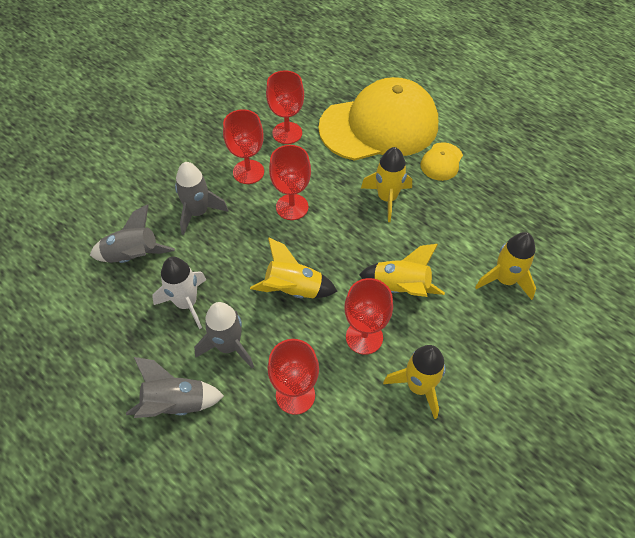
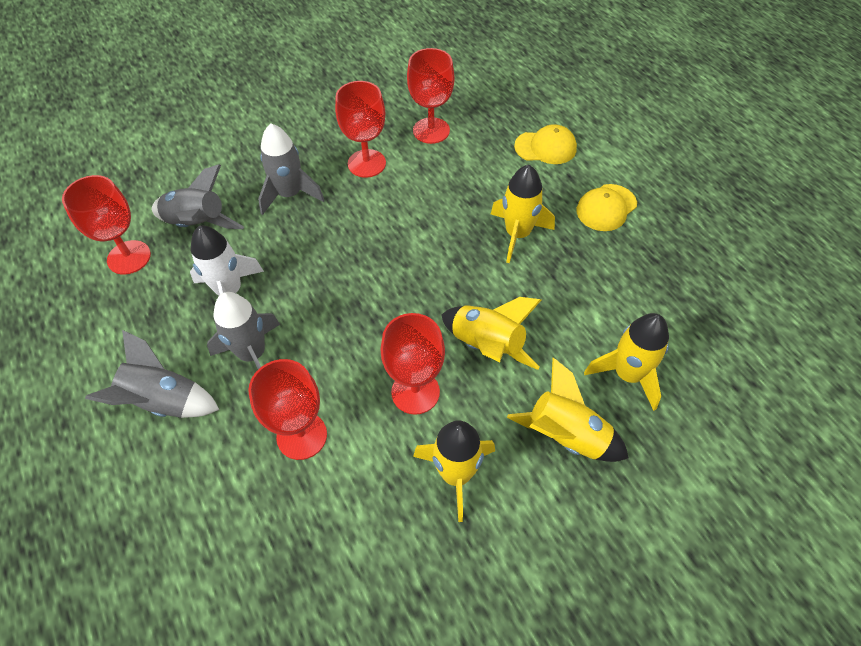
camera: 20 degrees right, 0 degrees up
(292, 207) = (398, 215): red goblet -> red goblet (129, 257)
(293, 289) = (357, 310): yellow rocket -> yellow rocket (566, 435)
(379, 126) = (545, 147): yellow cap -> yellow cap, size x0.40

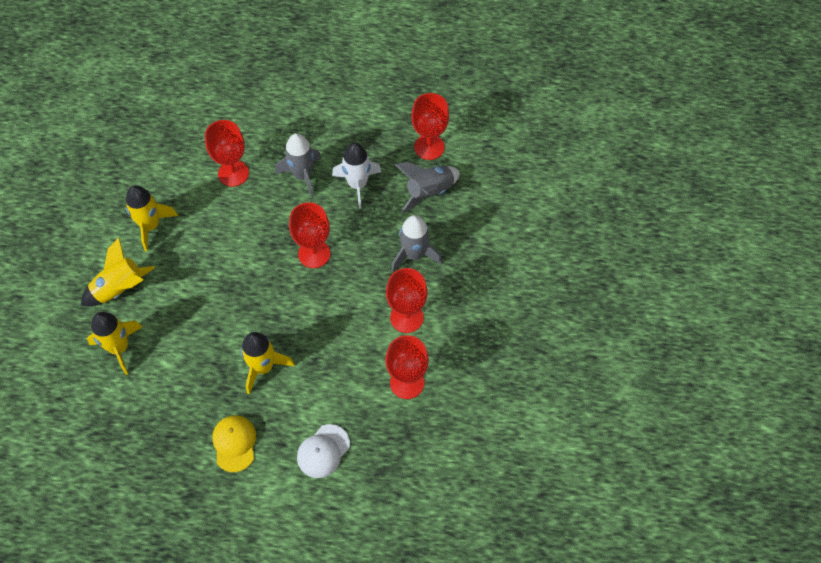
camera: 125 degrees right, 5 degrees up
(164, 401) = (308, 126): grey rocket -> none
(415, 392) = (209, 236): red goblet -> red goblet (314, 254)
(487, 346) = (203, 290): yellow rocket -> none
(545, 147) = (323, 451): yellow cap -> white cap

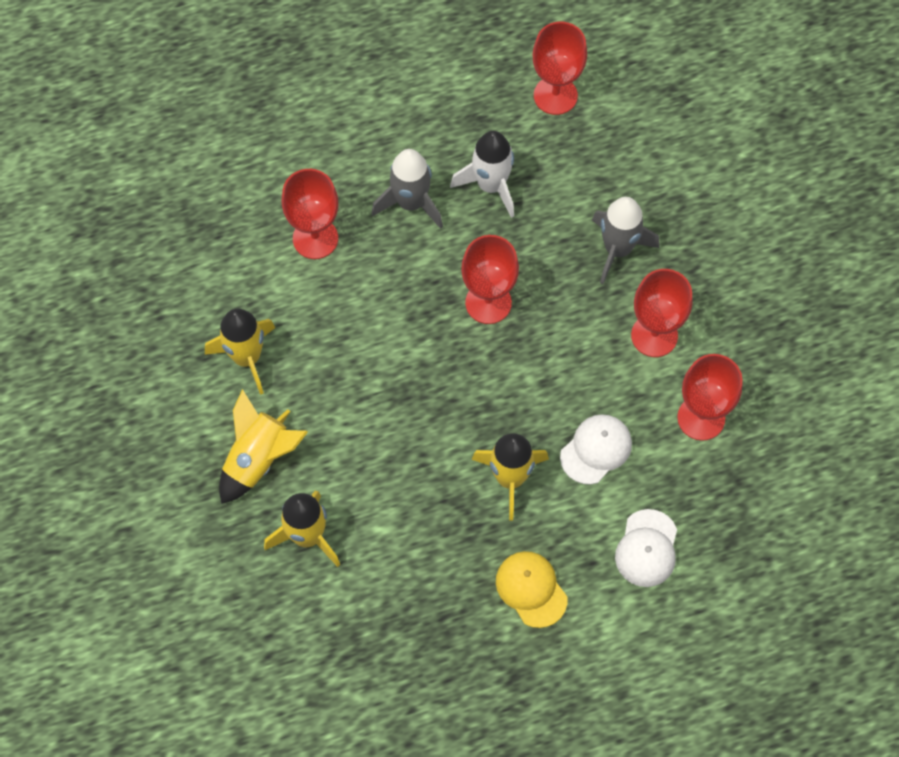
camera: 25 degrees left, 5 degrees up
(327, 373) = (596, 449): none -> white cap
(429, 192) = (590, 157): grey rocket -> none

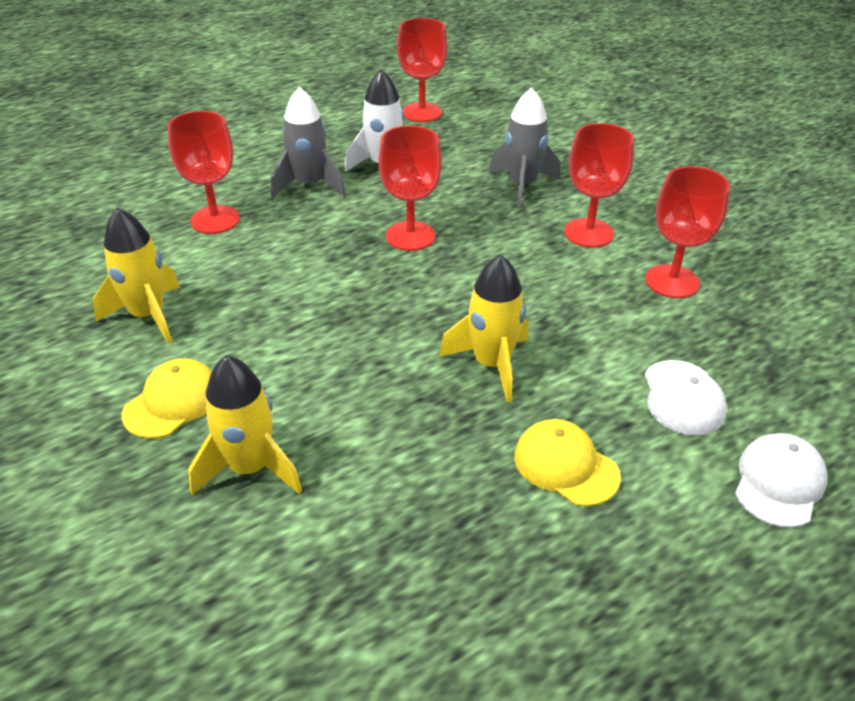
camera: 15 degrees left, 25 degrees down
(259, 459) = (173, 402): yellow rocket -> yellow cap
(596, 449) = (576, 324): white cap -> white cap (779, 482)

